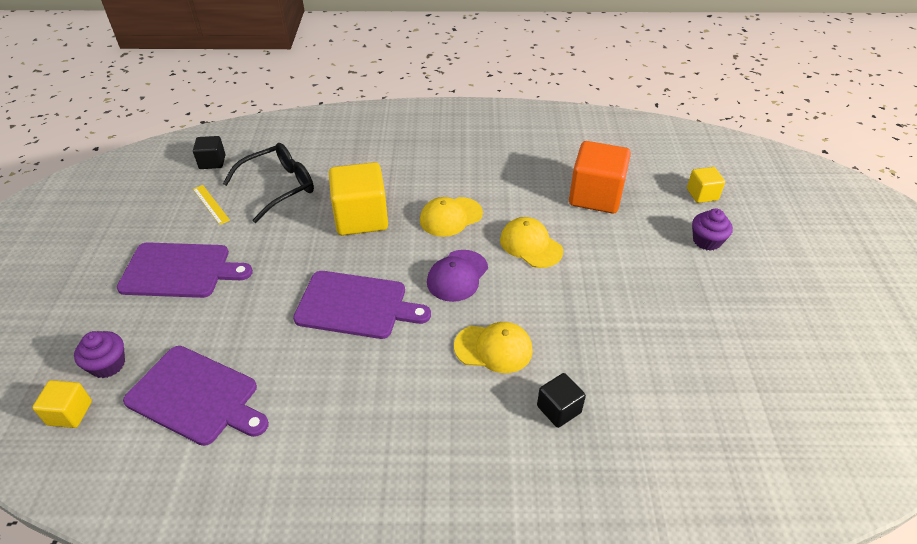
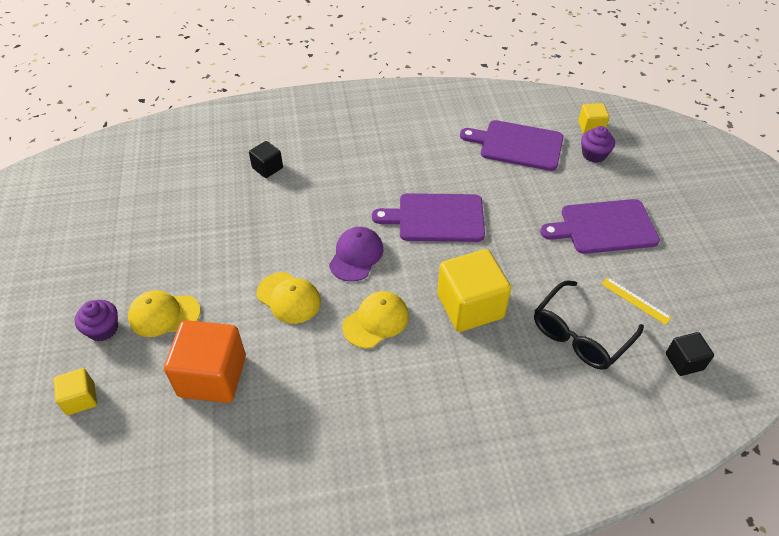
camera: 170 degrees right, 5 degrees up
(493, 348) = (316, 200): yellow cap -> yellow cap (164, 315)

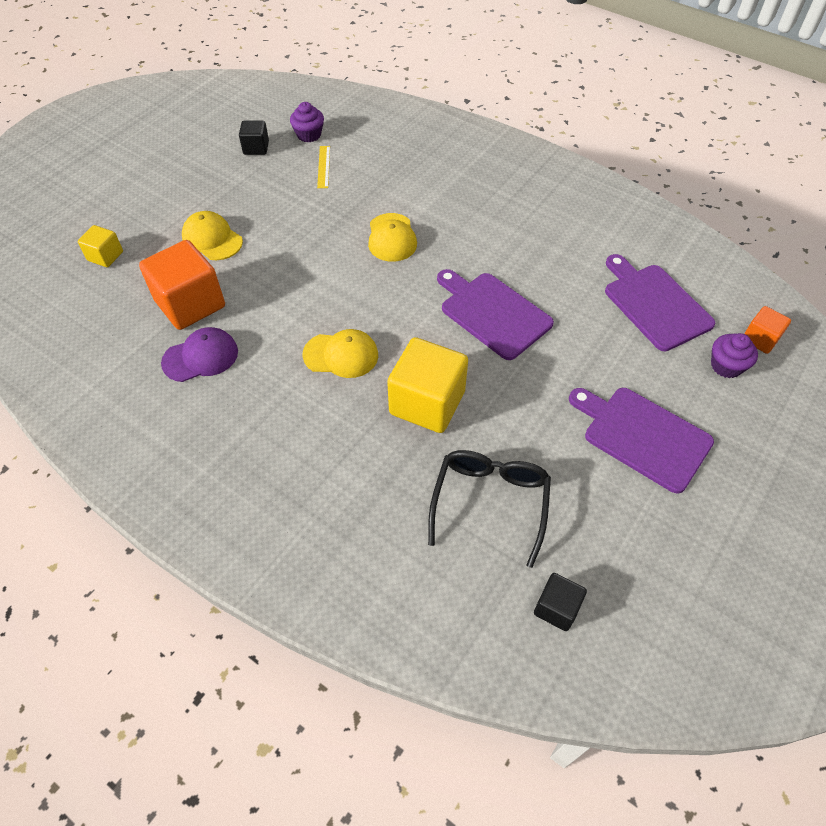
camera: 45 degrees right, 5 degrees up
(103, 329) = (167, 221): purple cupcake -> purple cupcake (309, 135)
(267, 168) = (408, 181): black cube -> black cube (256, 148)
(289, 298) = (302, 289): yellow cap -> yellow cap (391, 238)
(356, 255) = (389, 295): purple cap -> purple cap (201, 357)
(580, 334) = (490, 502): black glasses -> black glasses turned 105 degrees clockwise
(591, 127) = (760, 339): yellow cube -> orange cube
(635, 300) = (582, 520): yellow ruler -> yellow ruler (323, 166)

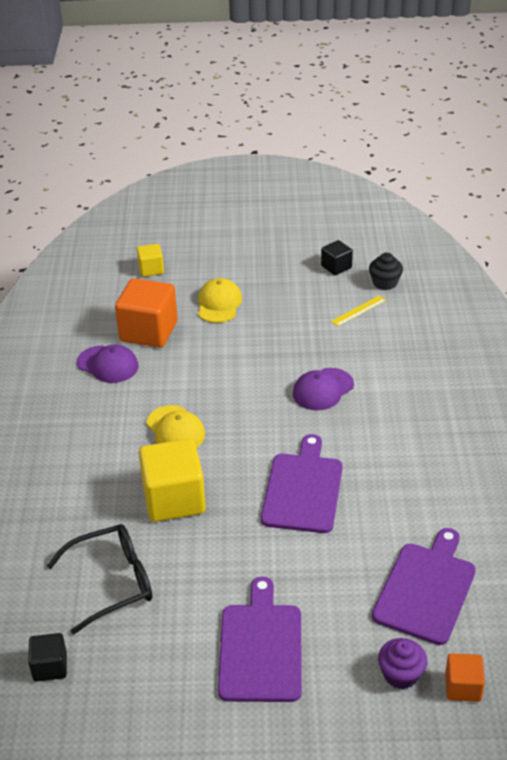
camera: 55 degrees right, 15 degrees down
(309, 135) = (385, 283): purple cupcake -> black cupcake
(391, 238) = (323, 389): yellow cap -> purple cap

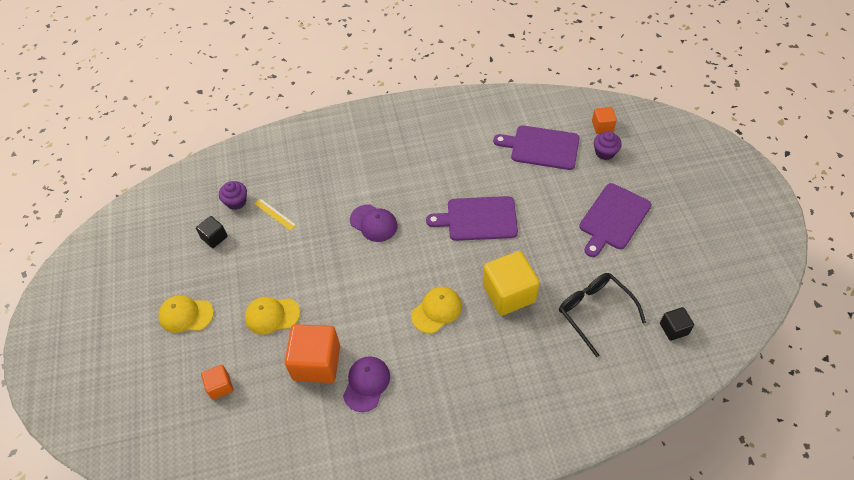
camera: 100 degrees left, 15 degrees up
(151, 269) = (220, 386): yellow cube -> orange cube
(241, 249) = (186, 315): none -> yellow cap
(260, 647) = (613, 219): purple cutting board -> purple cutting board turned 45 degrees counterclockwise
(385, 283) = (236, 202): black cupcake -> purple cupcake

